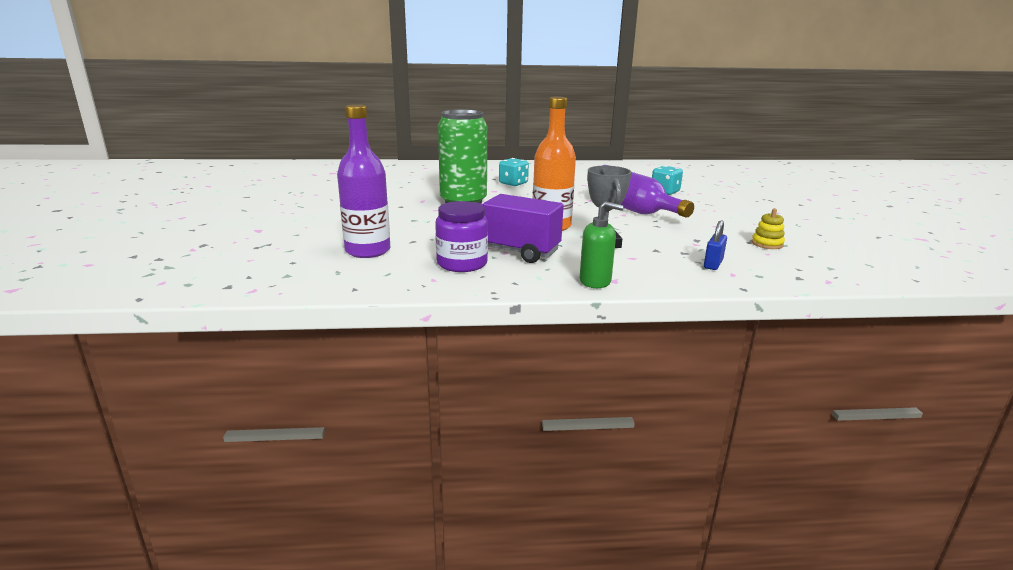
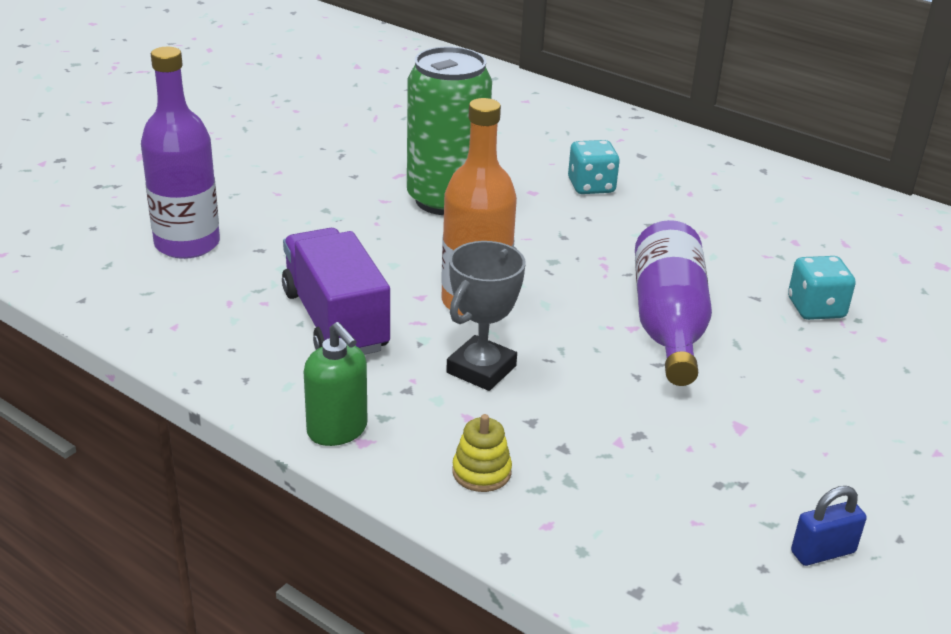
camera: 40 degrees right, 10 degrees up
(462, 263) = (245, 316): purple jar -> none
(713, 264) = (558, 492): blue padlock -> blue padlock (822, 552)
(767, 244) = (741, 504): yellow stacking toy -> yellow stacking toy (481, 472)

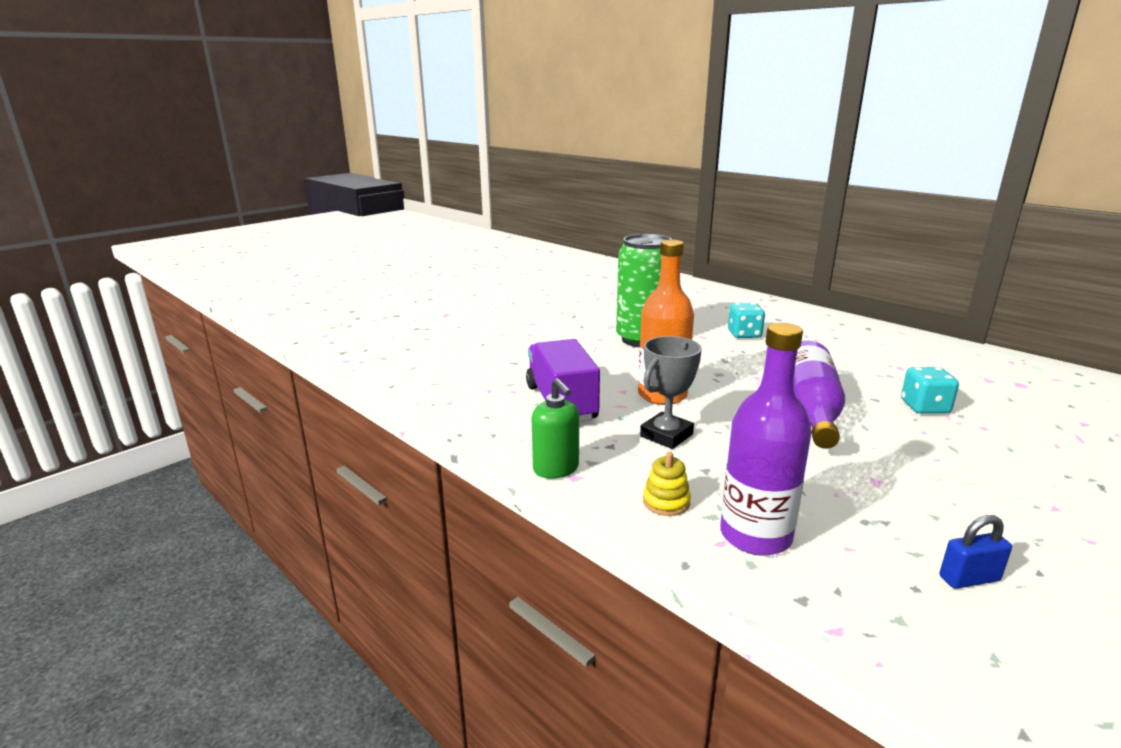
camera: 10 degrees right, 10 degrees down
(187, 244) = (466, 358): purple bottle -> purple bottle (755, 536)

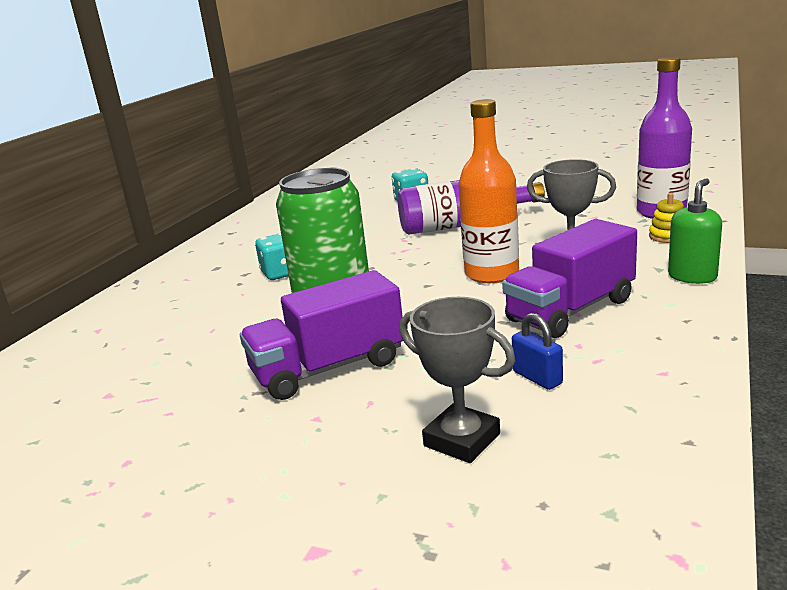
camera: 110 degrees left, 0 degrees up
(470, 344) = (462, 440): none -> grey trophy
(577, 330) = (329, 368): none -> purple truck
(969, 579) = (619, 178): blue padlock -> blue padlock (537, 378)

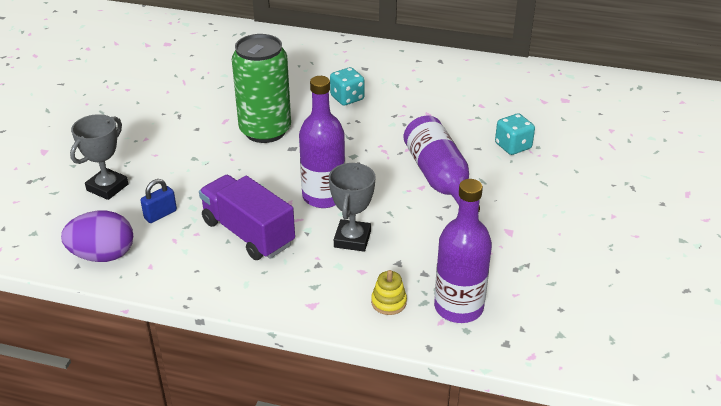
camera: 80 degrees right, 15 degrees up
(329, 368) = (197, 136): purple truck -> none
(492, 274) = (323, 196): orange bottle -> purple bottle
(653, 418) = (103, 255): none -> purple egg
(692, 276) = (293, 303): green soap dispenser -> none

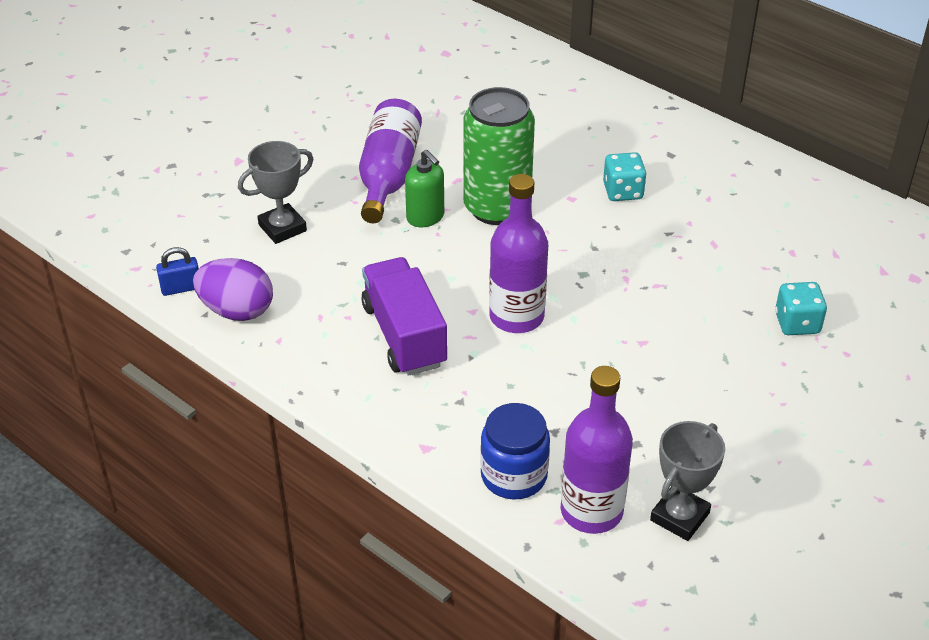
camera: 25 degrees right, 5 degrees up
(160, 214) = (321, 280): blue padlock -> blue padlock (181, 288)
(216, 150) = (425, 217): none -> green soap dispenser
(352, 239) = (518, 382): grey trophy -> grey trophy (679, 516)
(388, 302) = (514, 475): yellow stacking toy -> blue jar
(439, 179) = (672, 338): purple bottle -> purple bottle (388, 175)

